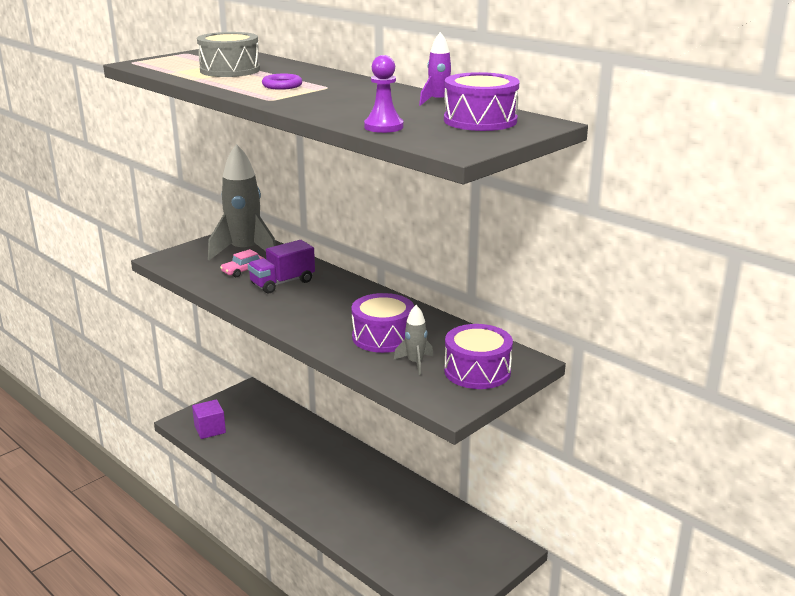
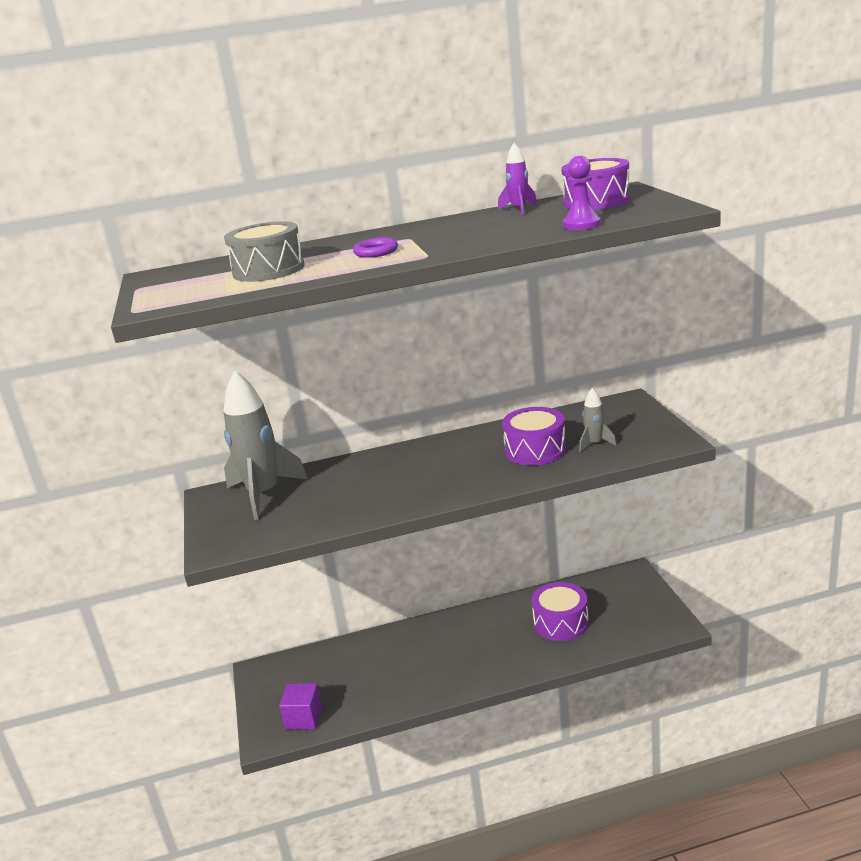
camera: 55 degrees left, 0 degrees up
(243, 270) = (312, 501): pink car -> none
(282, 283) = (368, 483): purple truck -> none
(477, 371) = (630, 421): purple drum -> purple drum (561, 622)

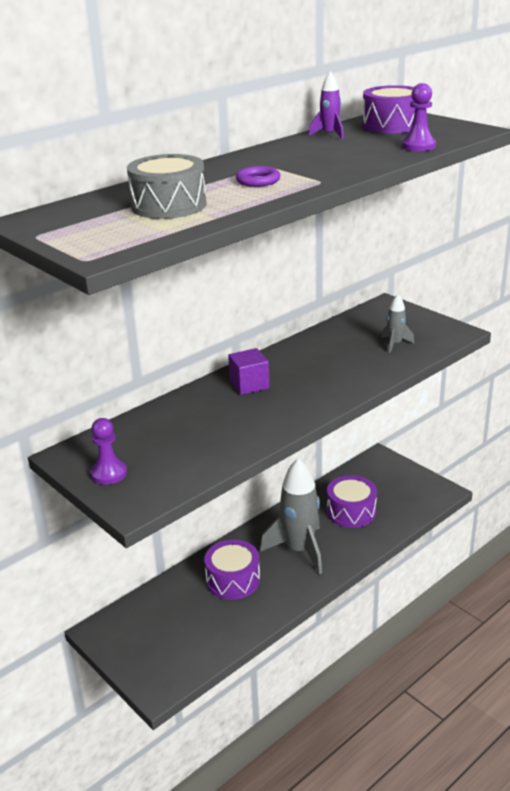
camera: 30 degrees left, 5 degrees up
(224, 517) = (109, 473): none -> purple pawn
(264, 494) = (127, 443): grey rocket -> grey rocket (299, 550)
(304, 718) = (182, 658): purple cube -> purple cube (249, 384)
(535, 450) = (350, 357): purple drum -> purple drum (233, 580)

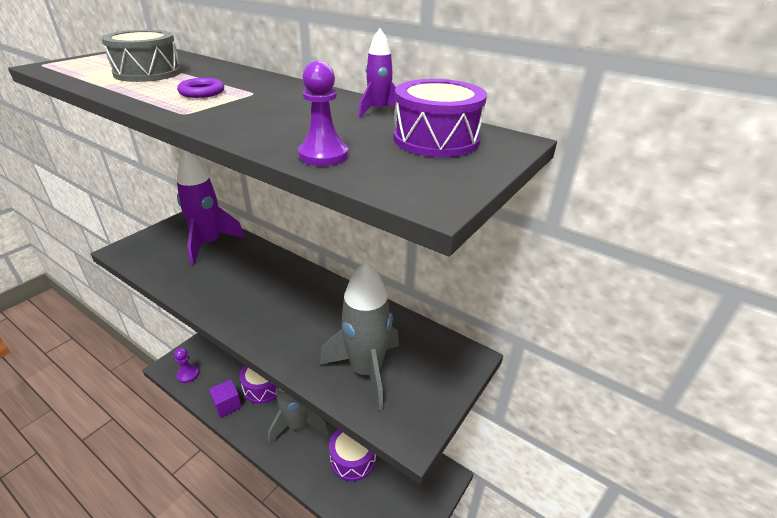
camera: 75 degrees right, 5 degrees up
(109, 473) = (163, 235): purple pawn -> purple pawn (188, 375)
(152, 434) = (209, 244): none -> purple rocket
(249, 384) = (277, 278): purple cube -> purple cube (227, 405)
(395, 344) = (366, 371): grey rocket -> grey rocket, size x2.16

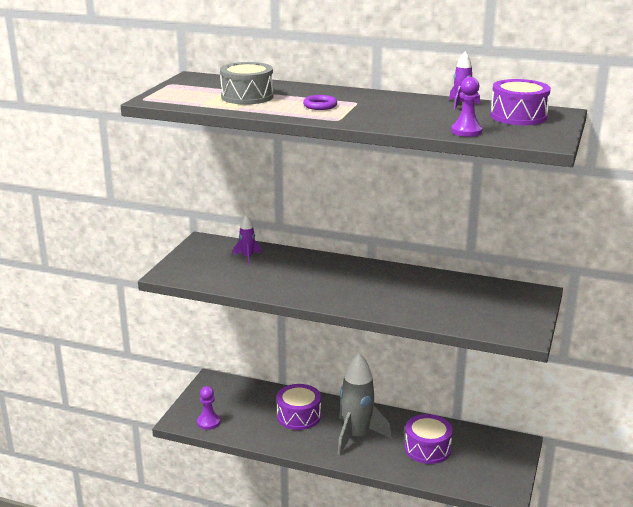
camera: 15 degrees left, 10 degrees down
(209, 244) = (247, 257): purple rocket -> purple rocket, size x0.46
(227, 405) = (272, 436): purple cube -> none
(366, 371) = (468, 311): grey rocket -> none

